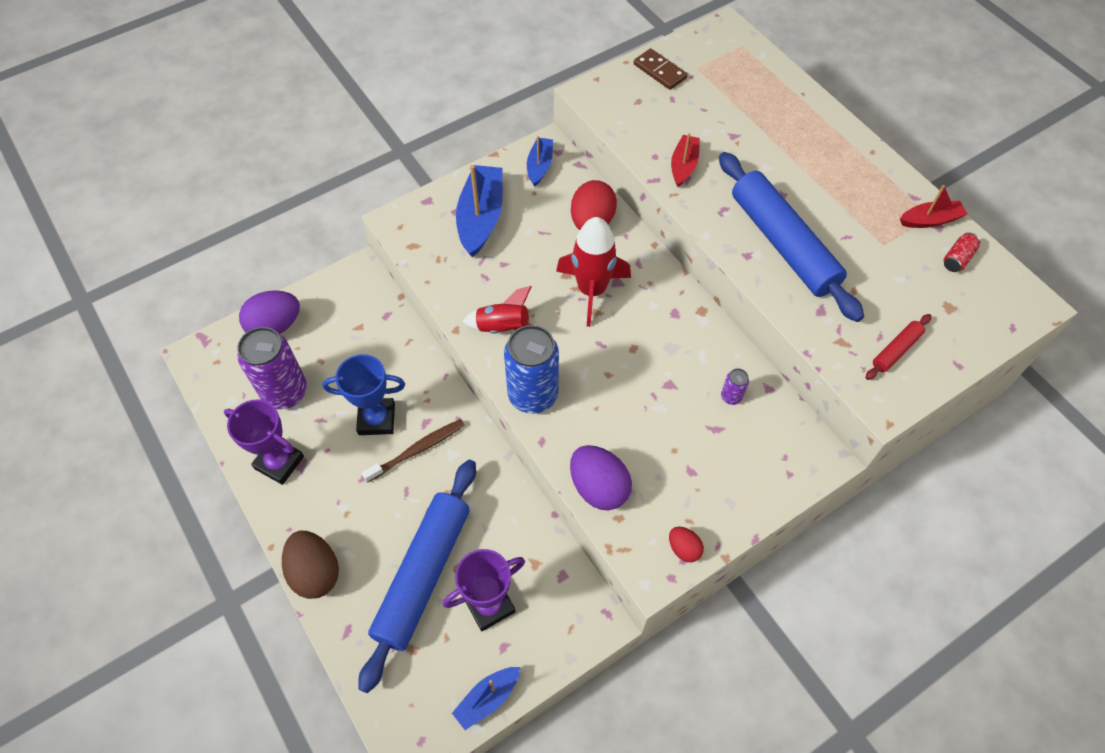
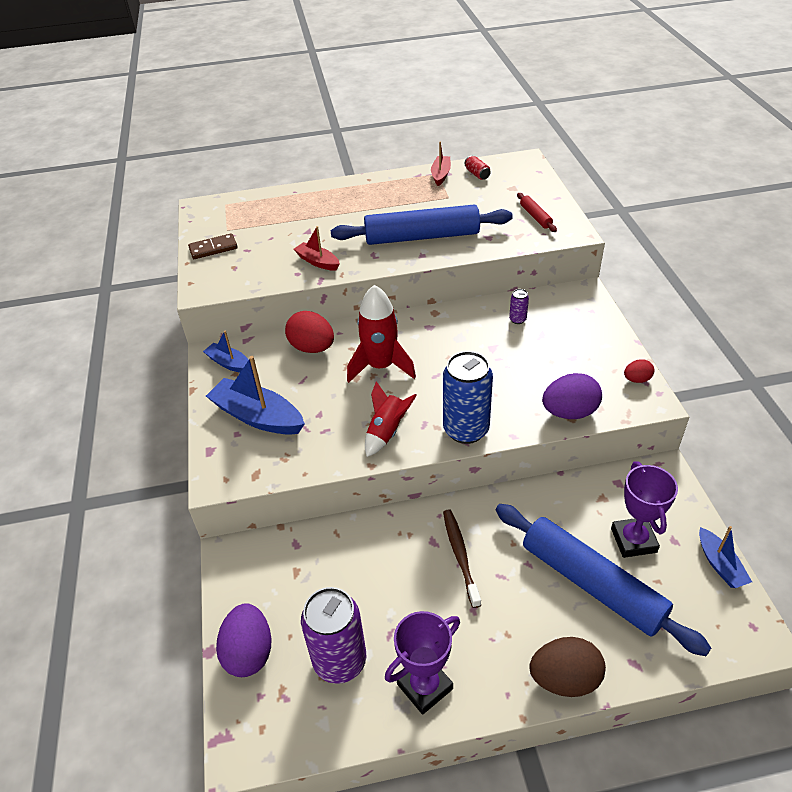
camera: 65 degrees left, 15 degrees down
(376, 419) = (412, 581): blue trophy -> none

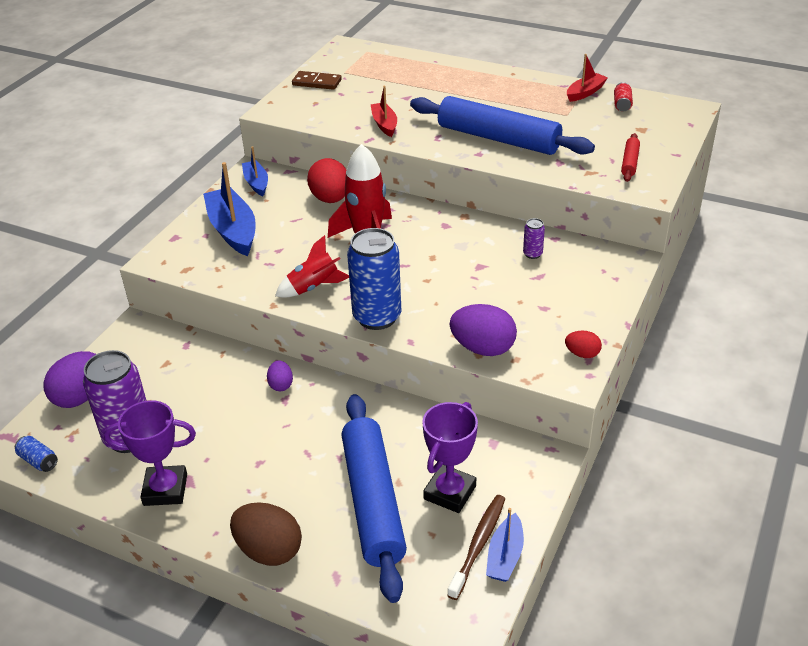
camera: 35 degrees right, 5 degrees down
(278, 741) = (38, 461): none -> blue can
(416, 531) = (281, 385): none -> purple egg
(460, 555) = (293, 420): brown toothbrush -> brown toothbrush (478, 544)

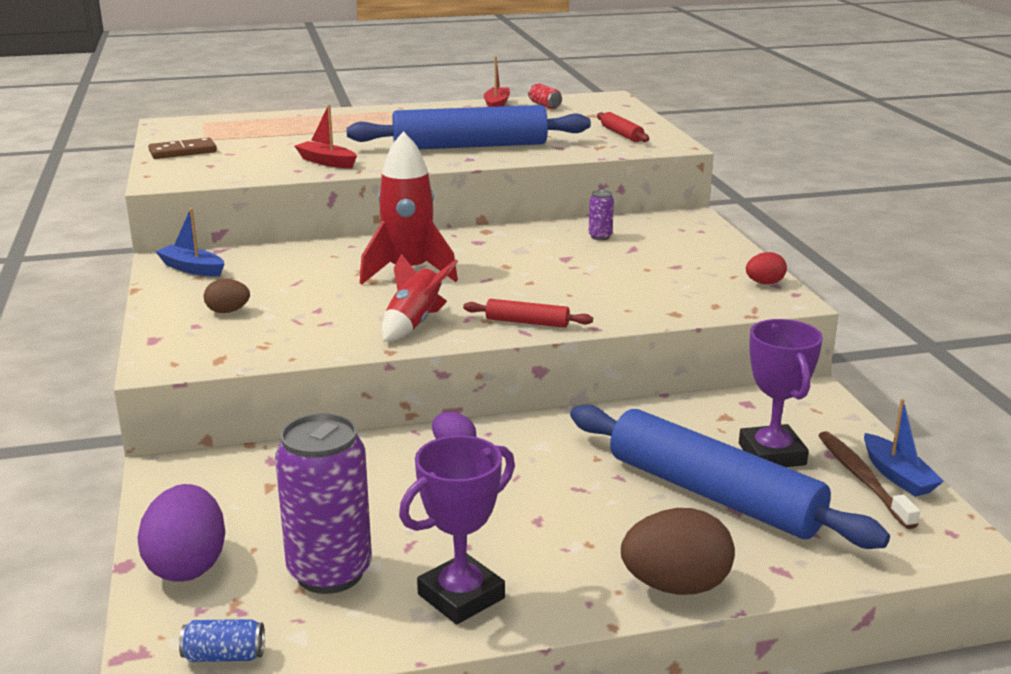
camera: 40 degrees left, 15 degrees down
(233, 230) = (228, 311): blue boat -> brown egg
(330, 199) = (312, 257): red egg -> none
(377, 317) = (527, 322): blue can -> red rolling pin
(483, 348) = (673, 308): purple egg -> none

